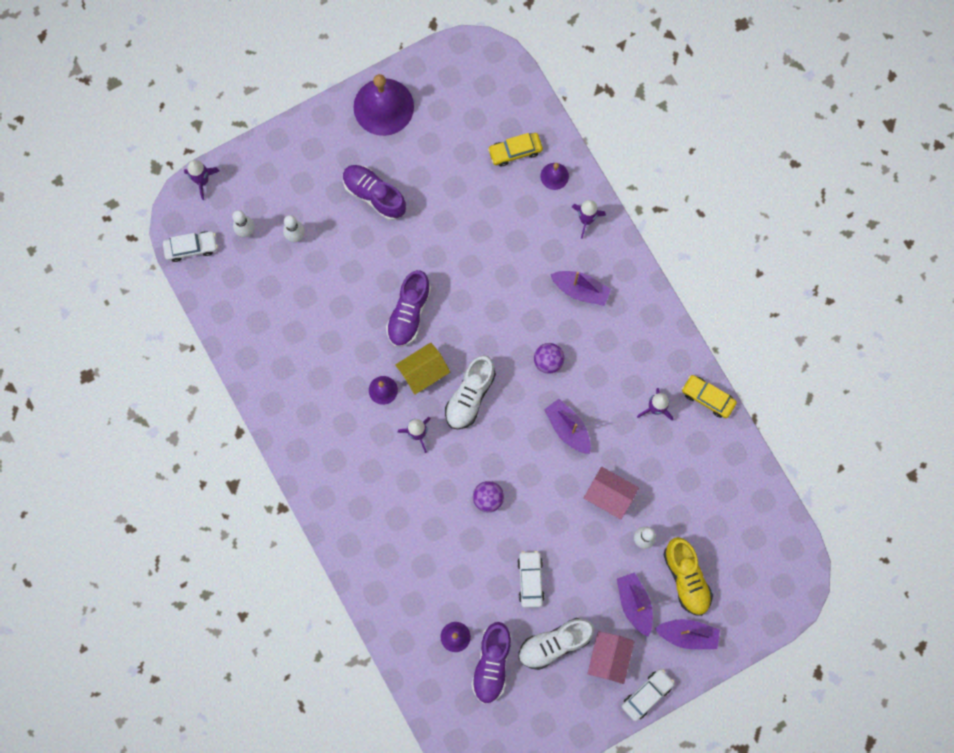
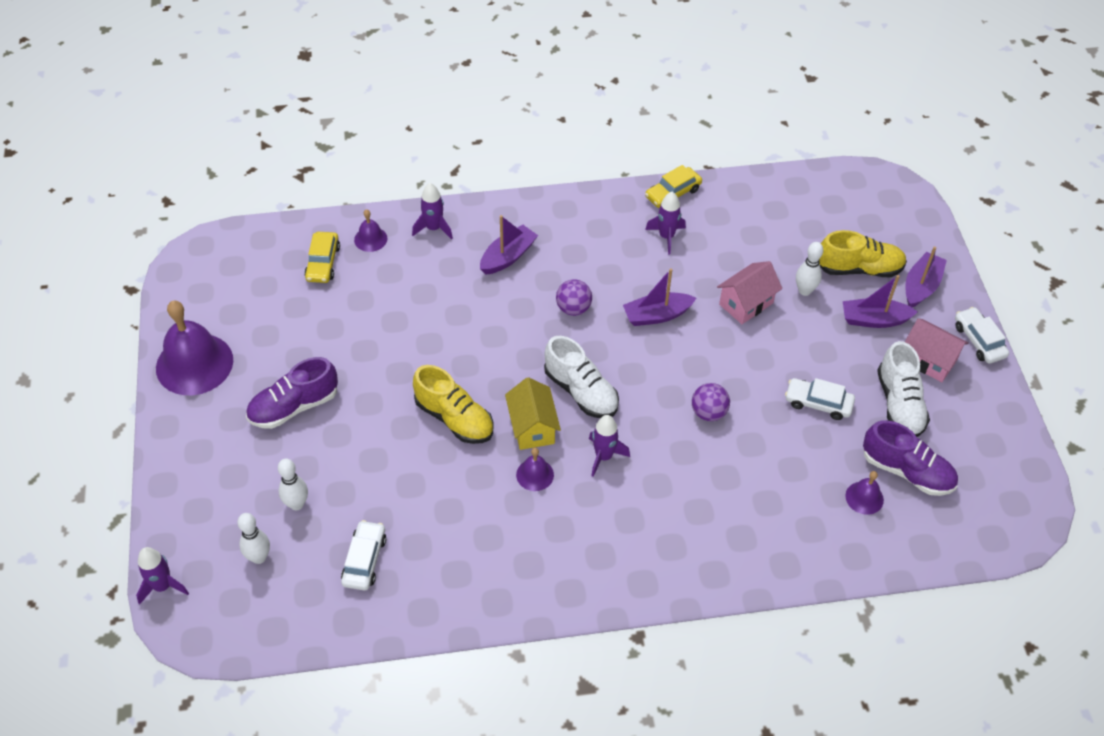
camera: 70 degrees left, 25 degrees down
(191, 248) = (243, 629): white car -> white car (364, 560)
(409, 313) = (454, 418): purple shoe -> yellow shoe

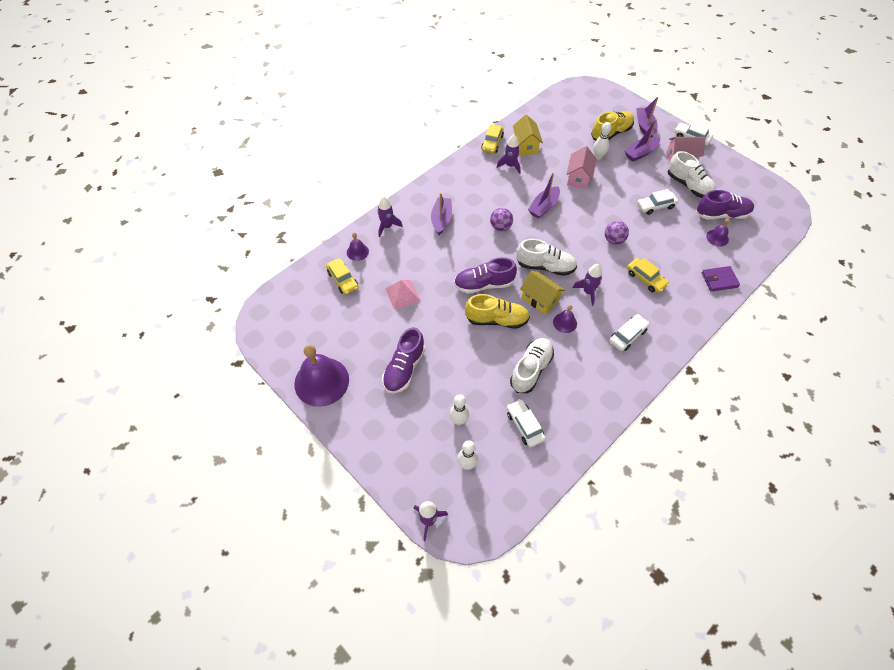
camera: 35 degrees left, 5 degrees up
(373, 320) = (402, 294): none -> pink pyramid
(436, 502) = (531, 369): none -> white shoe
(481, 367) = (484, 284): none -> purple shoe
(599, 541) = (627, 335): none -> white car
(700, 488) = (645, 279): none -> yellow car
(715, 221) = (526, 146): none -> yellow house
(804, 553) = (719, 280): none -> purple wallet

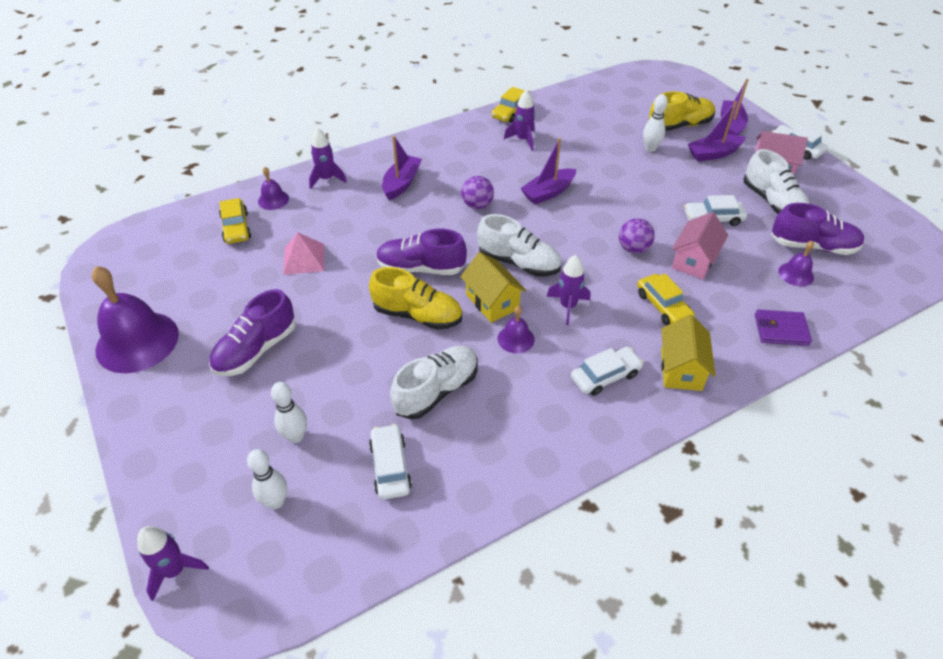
camera: 15 degrees right, 10 degrees down
(526, 146) = (554, 121): yellow house -> yellow house (681, 369)
(578, 177) = (612, 167): pink house -> pink house (694, 260)

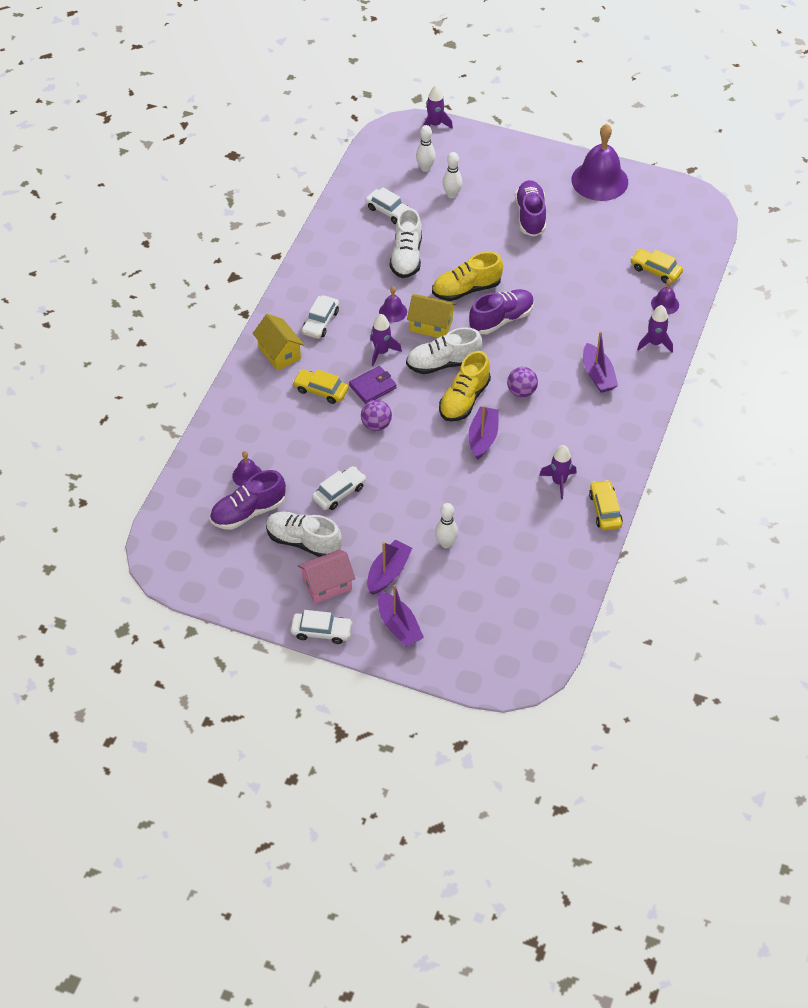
camera: 140 degrees right, 5 degrees up
(304, 259) = (581, 279): pink pyramid -> none
(679, 125) = (444, 593): yellow shoe -> yellow shoe (464, 399)
(694, 260) = (326, 441): pink house -> none
(781, 330) = (233, 419): purple wallet -> purple wallet (372, 387)

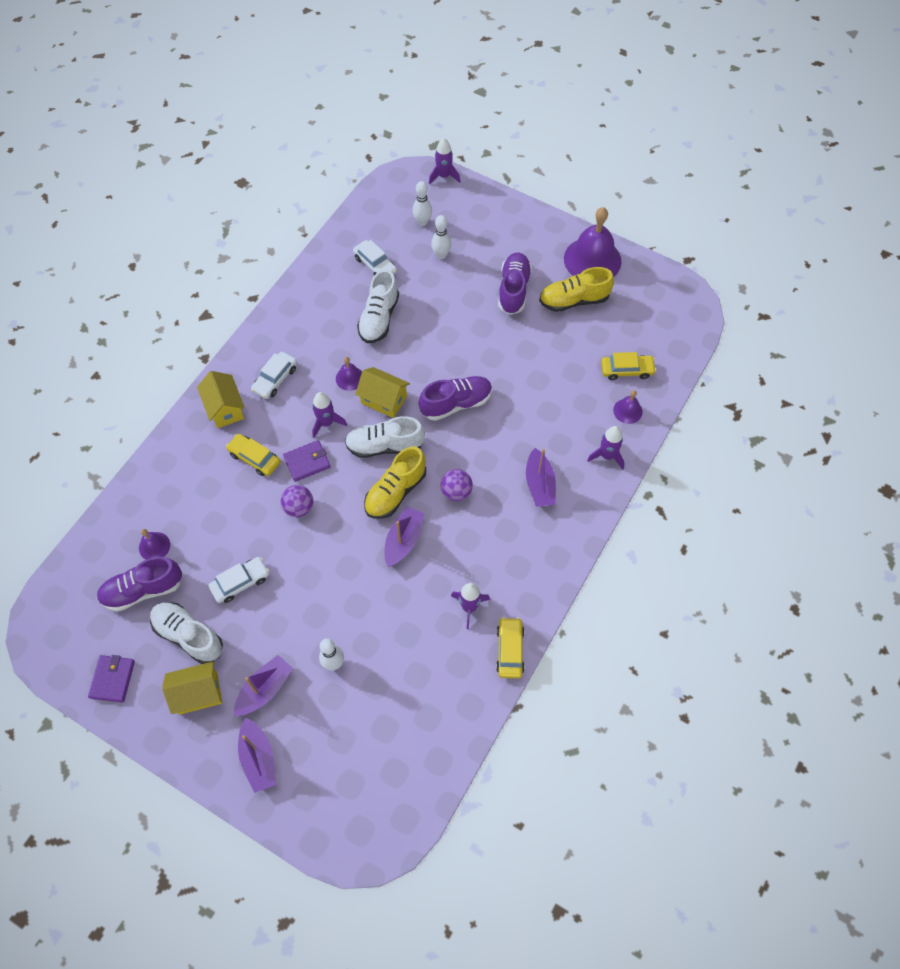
camera: 10 degrees right, 10 degrees up
(243, 586) = (112, 679): none -> purple wallet
(321, 631) = (177, 750): white car -> none
(327, 585) = (198, 693): pink house -> yellow house
(466, 289) = (429, 364): yellow shoe -> yellow shoe (574, 300)
(655, 270) = (626, 370): yellow car -> yellow car turned 135 degrees clockwise

